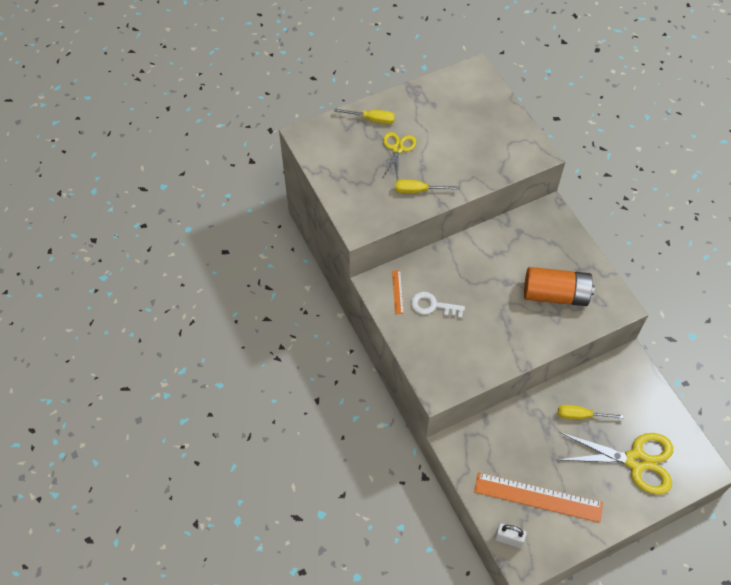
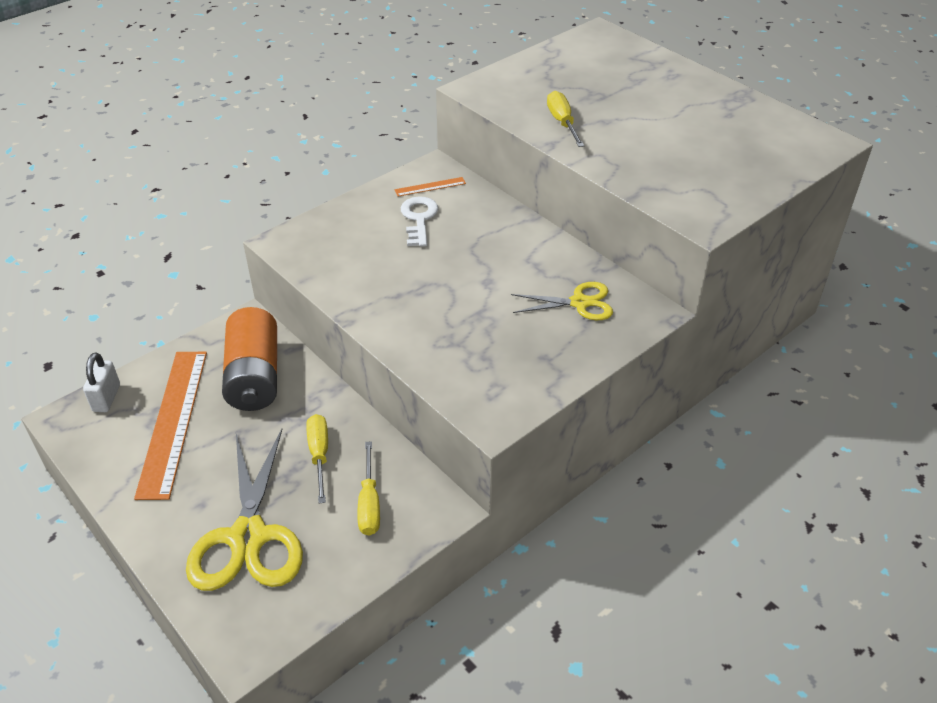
camera: 75 degrees right, 15 degrees down
(372, 119) = (662, 72): yellow screwdriver -> yellow screwdriver (369, 504)
(397, 149) = (625, 97): yellow scissors -> yellow scissors (579, 303)
(555, 294) = (486, 336): orange battery -> orange battery (254, 376)

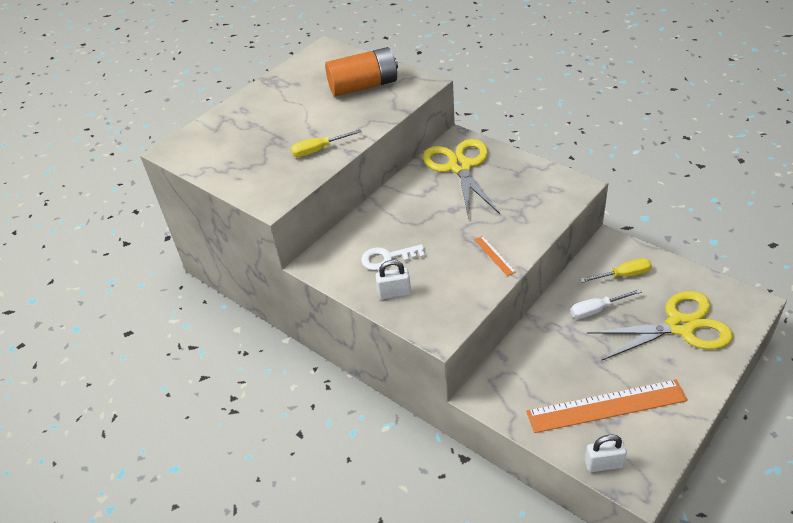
camera: 95 degrees left, 0 degrees up
(254, 376) = (539, 370): orange battery -> orange battery (363, 86)
(319, 455) = (597, 310): yellow screwdriver -> white screwdriver
(360, 218) = (394, 293): none -> white padlock
(430, 187) = (342, 261): orange ruler -> orange ruler (494, 255)
(579, 303) = (460, 167): yellow scissors -> yellow scissors, size x1.79

